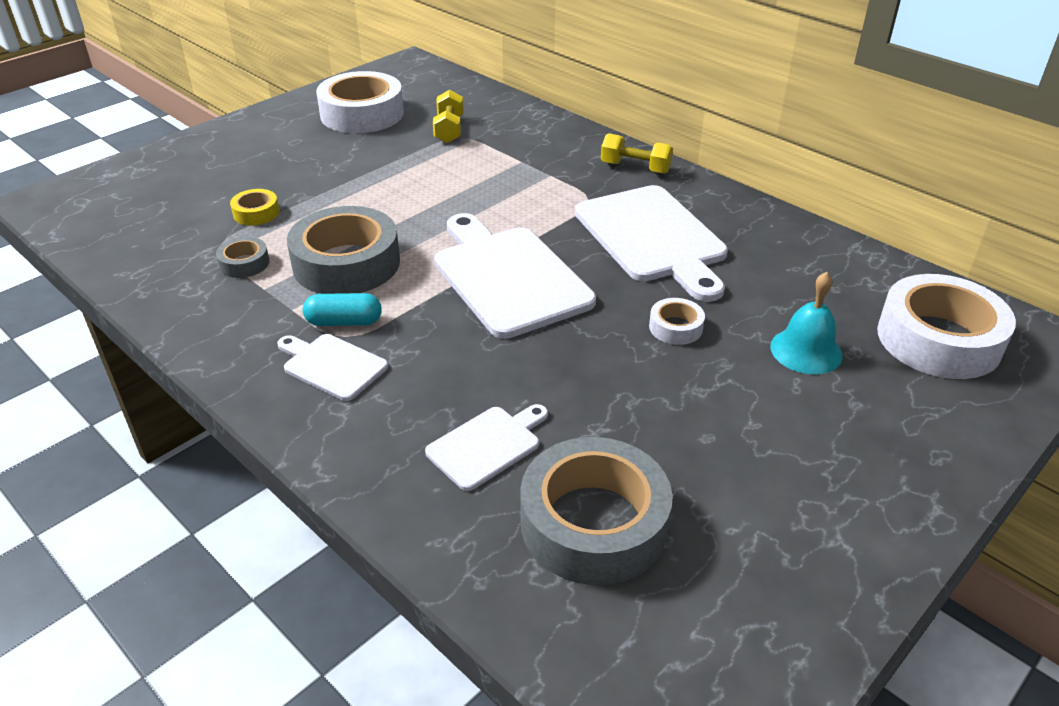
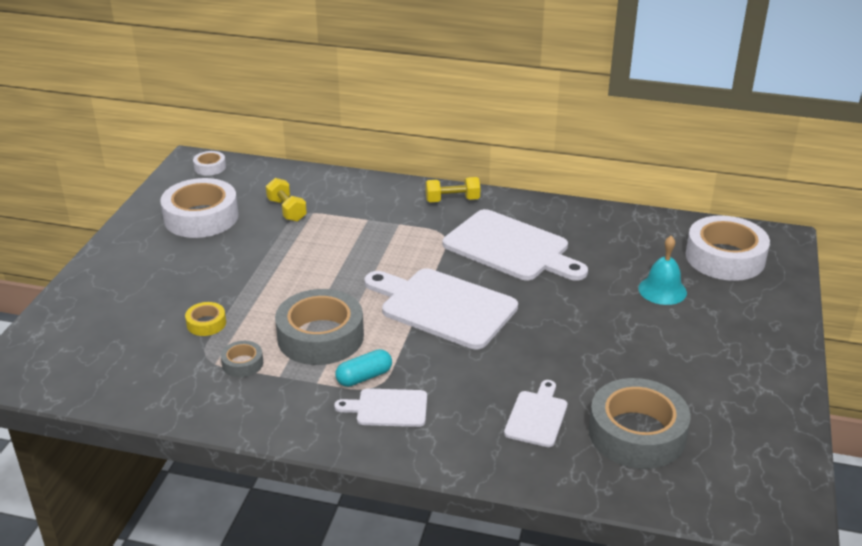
camera: 30 degrees left, 5 degrees down
(675, 327) = (578, 303): white tape -> white tape (210, 167)

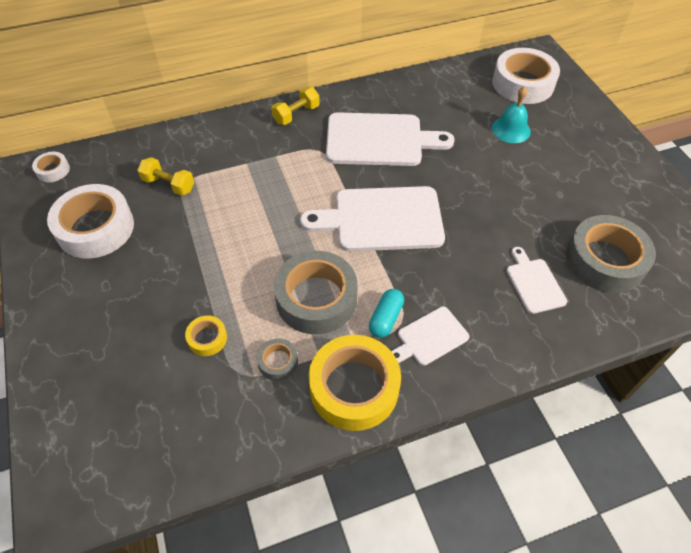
camera: 35 degrees left, 20 degrees up
(283, 409) = (354, 387): none -> yellow tape

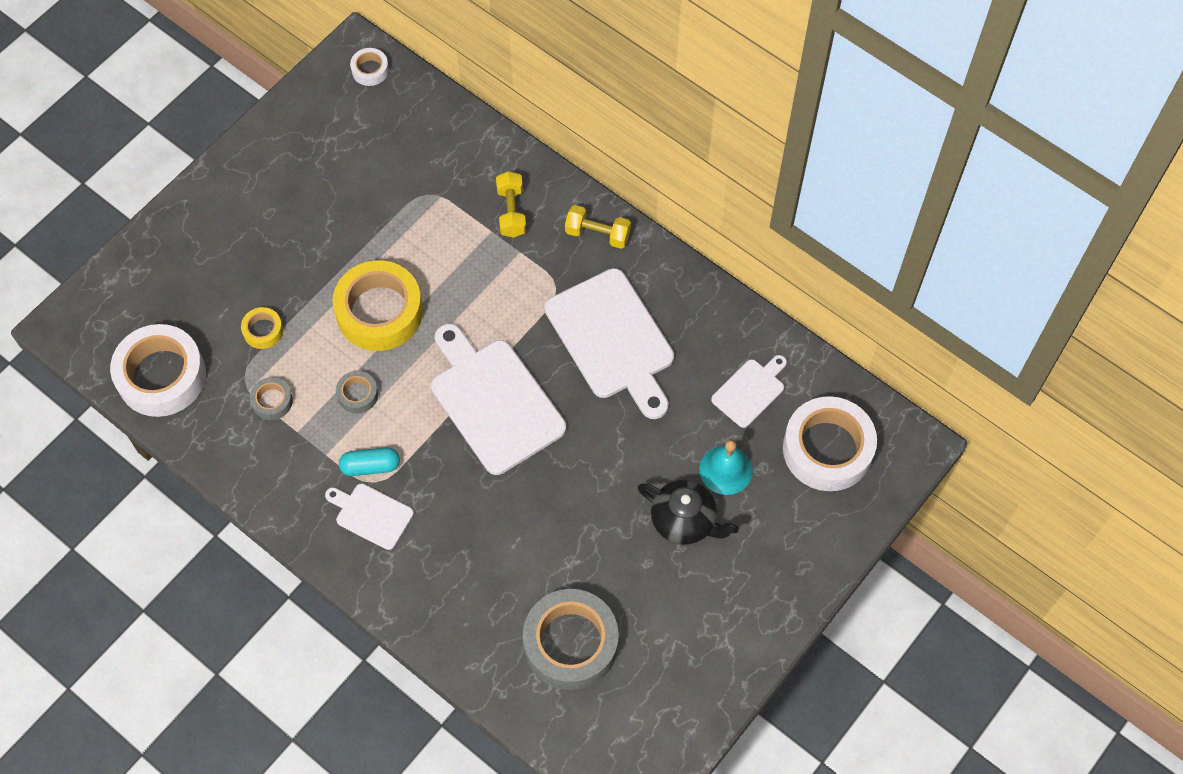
camera: 60 degrees right, 10 degrees up
(95, 228) = (325, 159): white tape -> white tape (161, 376)
(168, 185) = (416, 181): yellow dumbbell -> yellow dumbbell (511, 212)
(316, 298) = (357, 394): grey tape -> grey tape, size x0.46
(354, 387) = (281, 476): yellow tape -> yellow tape (379, 312)
(534, 283) = (495, 583): white cutting board -> white cutting board (750, 391)
(537, 163) = (684, 521): none -> black teapot

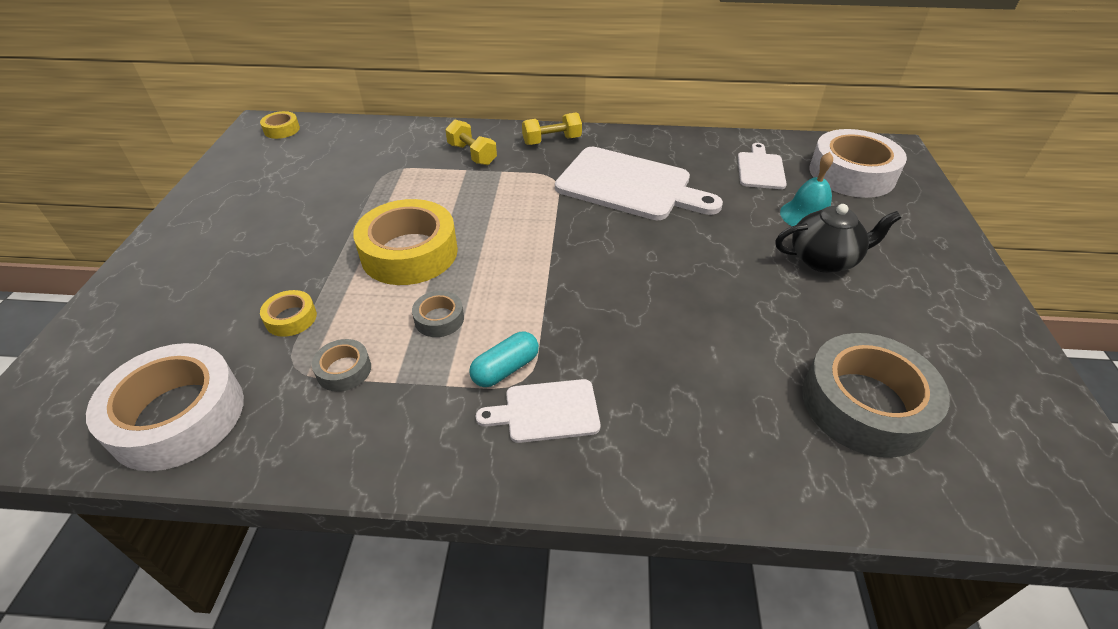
camera: 35 degrees left, 20 degrees down
(370, 70) = (282, 130): white tape -> yellow tape
(493, 401) = (577, 262): white cutting board -> none

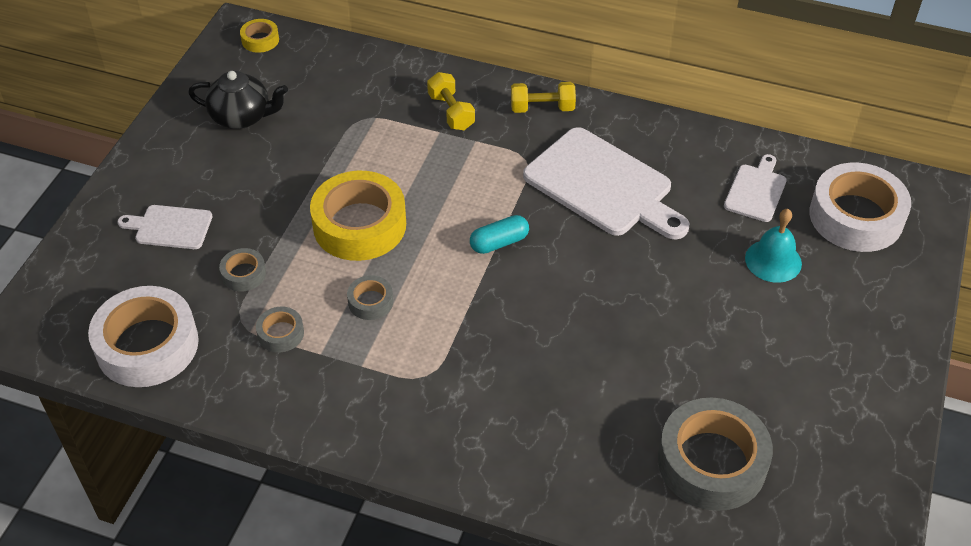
camera: 15 degrees right, 5 degrees up
(291, 318) = (243, 274): yellow tape -> grey tape
(505, 369) = (415, 362): turquoise capsule -> turquoise capsule (499, 242)
(546, 411) = (437, 407): white cutting board -> white cutting board (170, 227)
(824, 259) = (760, 315): black teapot -> black teapot (242, 117)

